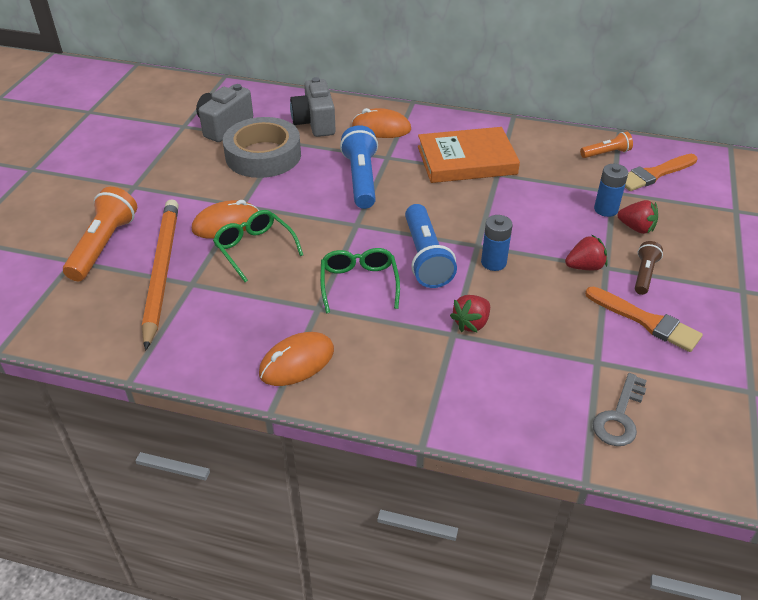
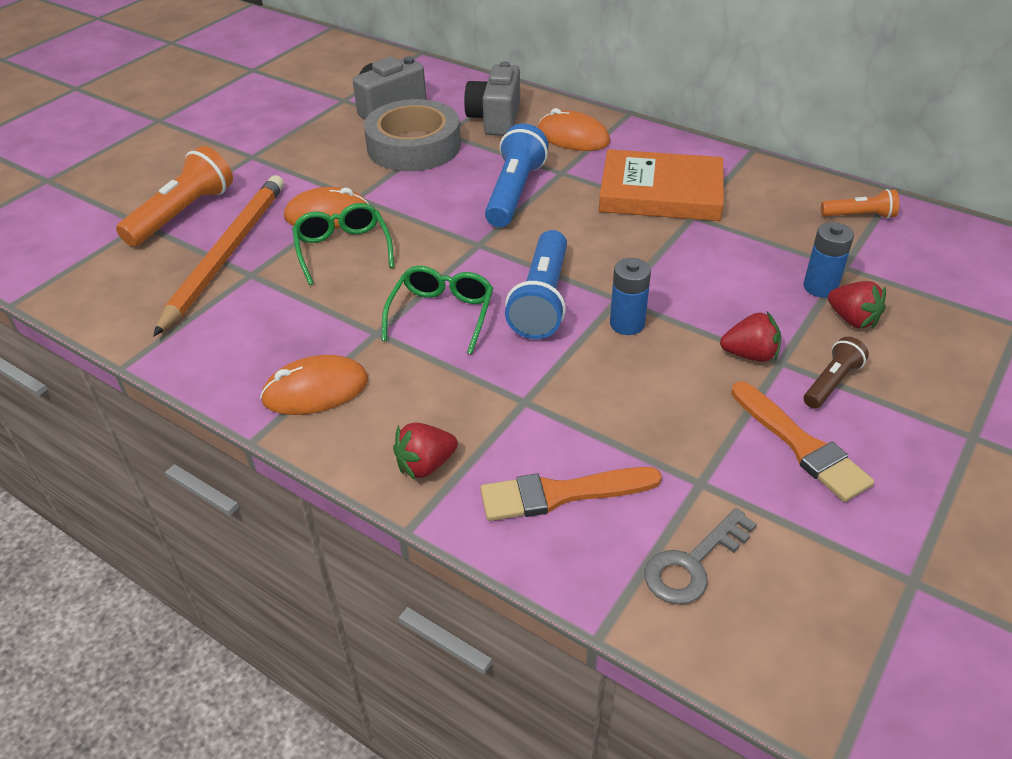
camera: 20 degrees right, 0 degrees up
(471, 323) = (555, 393): red strawberry -> red strawberry (425, 465)
(654, 174) = (917, 254): orange brush -> orange brush (562, 494)

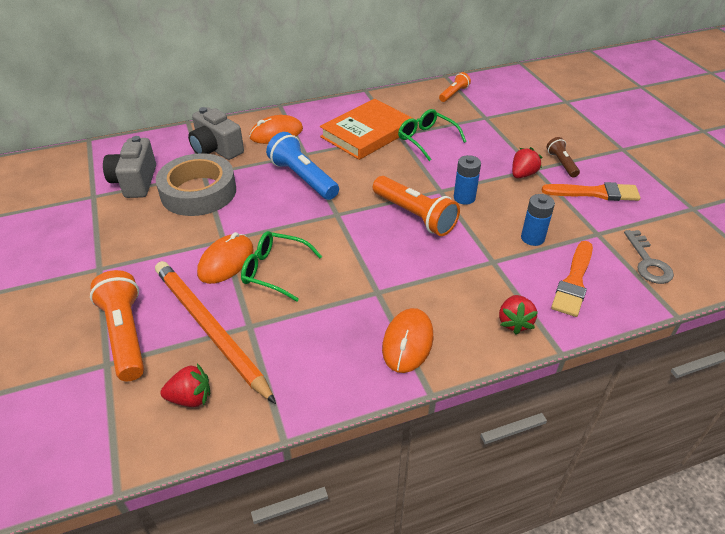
camera: 55 degrees left, 0 degrees up
(442, 314) = (388, 258): green glasses -> green glasses (426, 139)
(542, 300) = (414, 215): blue flashlight -> orange flashlight
(820, 287) = (494, 131): blue battery -> blue battery (532, 238)
(852, 319) = (524, 135): red strawberry -> red strawberry (190, 398)

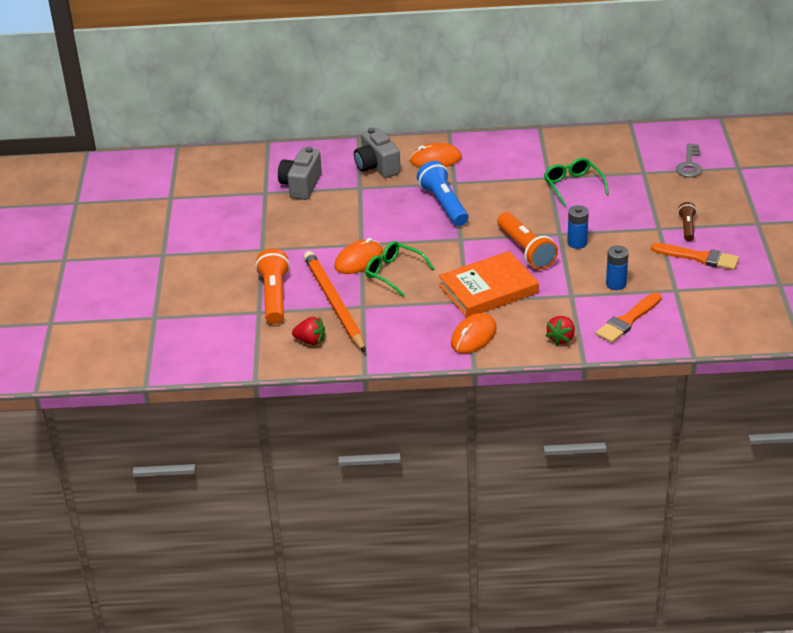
camera: 20 degrees right, 5 degrees down
(198, 192) = (351, 202): grey tape -> none
(367, 133) = (519, 172): orange book -> orange book (488, 289)
(453, 94) = (626, 143): orange flashlight -> none
(523, 174) = (643, 231): red strawberry -> none
(648, 262) = (701, 317): grey key -> grey key (689, 165)

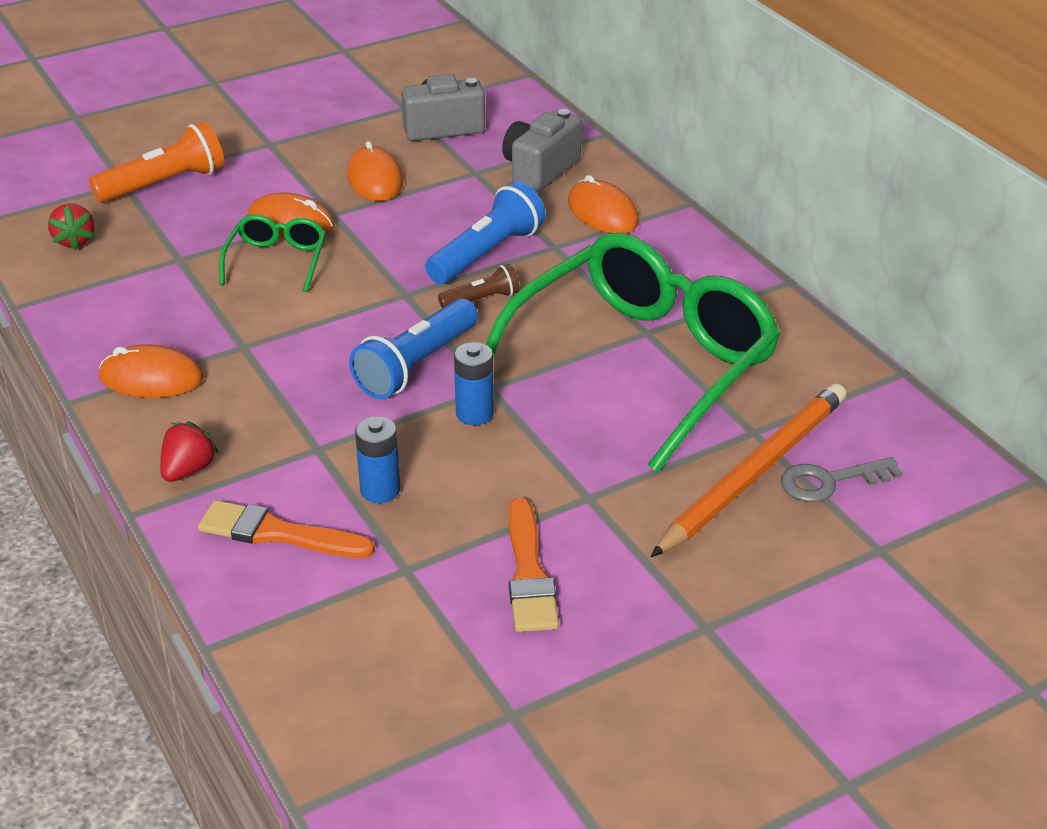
camera: 60 degrees right, 0 degrees up
(334, 303) = (173, 233): orange pencil -> orange pencil (753, 473)
(337, 221) = (375, 179): none -> orange mouse
(488, 289) = (285, 358): orange book -> none
(525, 250) = (416, 365): orange flashlight -> blue flashlight
(561, 338) = (188, 470): red strawberry -> red strawberry turned 120 degrees clockwise
(573, 185) = (643, 363): green glasses -> green glasses, size x2.32
(687, 227) = (617, 532): brown flashlight -> brown flashlight (481, 300)

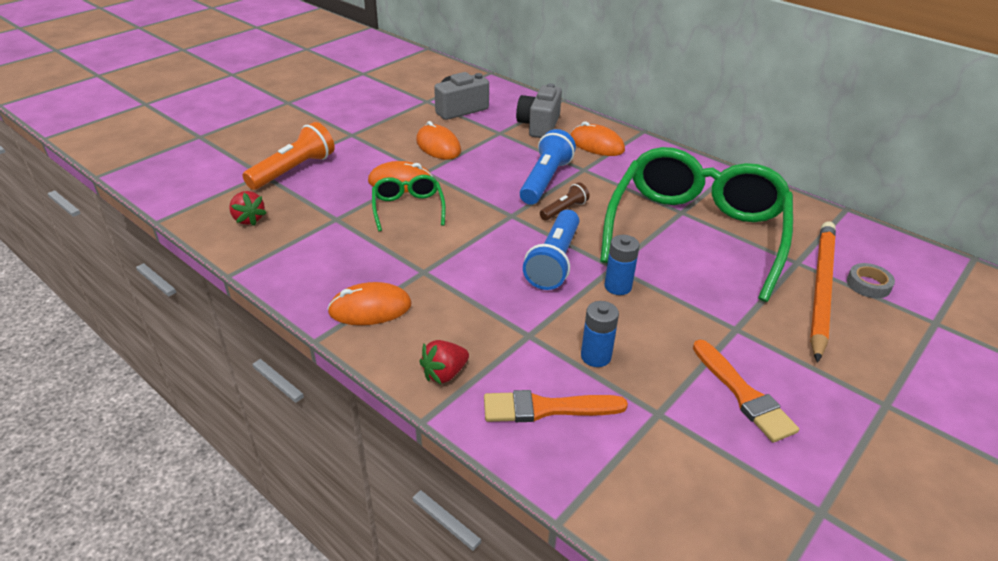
camera: 20 degrees left, 0 degrees up
(188, 470) = (444, 374): red strawberry -> red strawberry turned 135 degrees counterclockwise
(829, 481) = (868, 284): grey key -> grey tape

